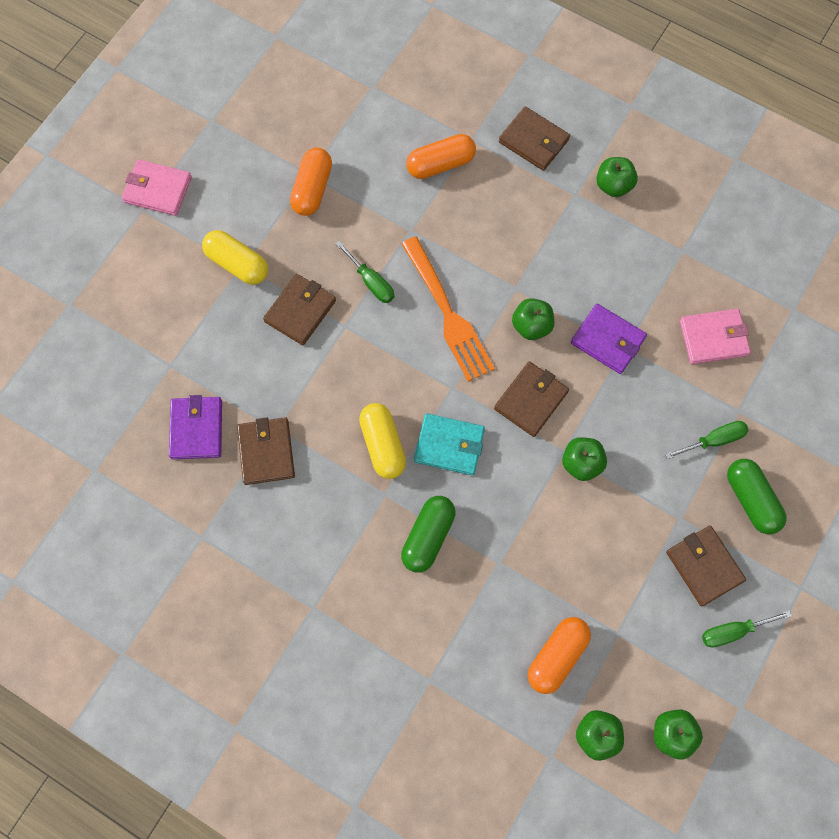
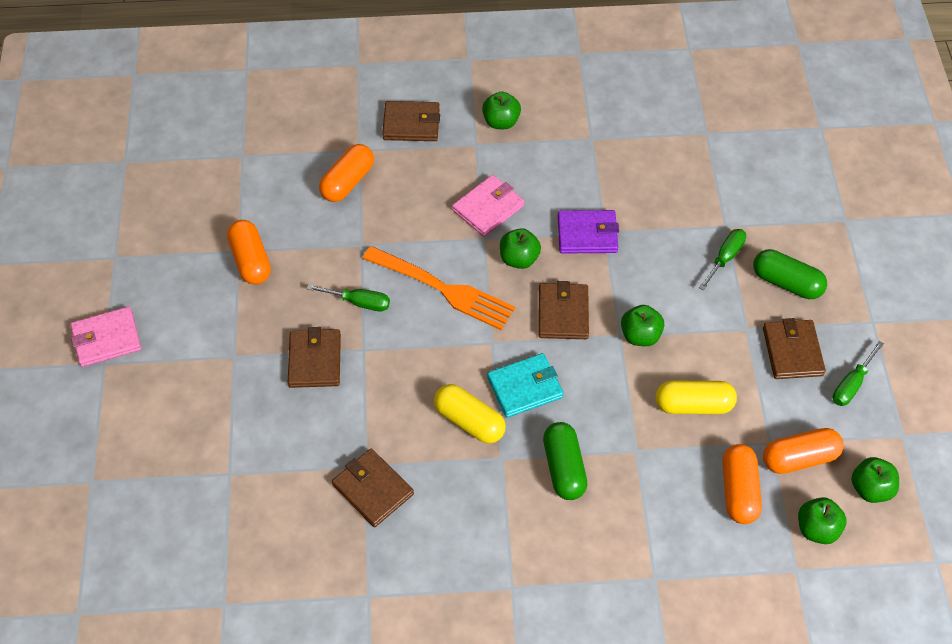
camera: 35 degrees left, 15 degrees down
(196, 429) = (295, 510): purple wallet -> none
(237, 264) = (228, 356): yellow capsule -> yellow capsule (693, 405)
(632, 664) = (799, 458): none -> orange capsule
(704, 566) = (792, 351): brown wallet -> brown wallet turned 60 degrees clockwise
(713, 338) = (665, 186): pink wallet -> pink wallet (488, 208)

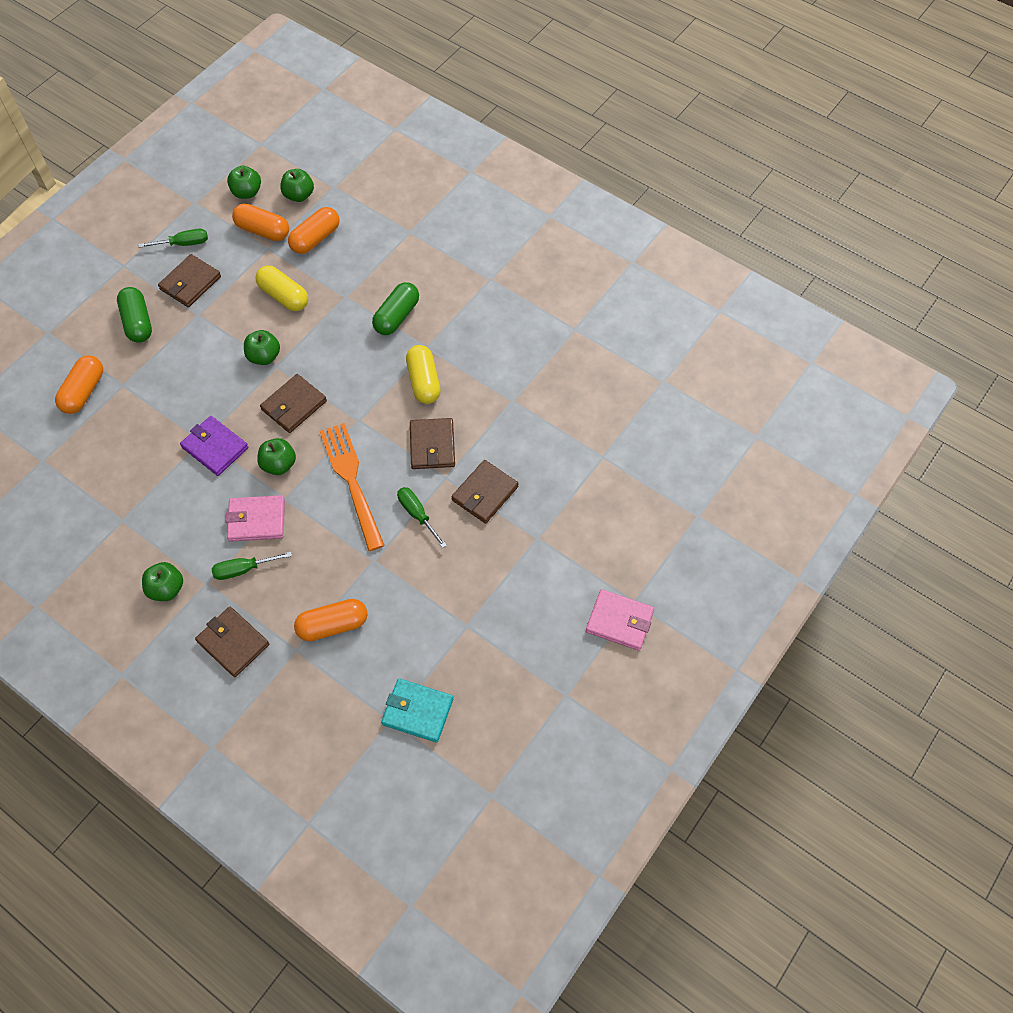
camera: 140 degrees left, 5 degrees up
(250, 260) = (464, 609): orange capsule -> orange capsule (84, 392)
(373, 489) = (520, 383): brown wallet -> brown wallet (432, 445)
(525, 387) = (369, 377): turquoise wallet -> turquoise wallet (417, 711)
(725, 258) = (152, 365): green screwdriver -> green screwdriver (243, 569)

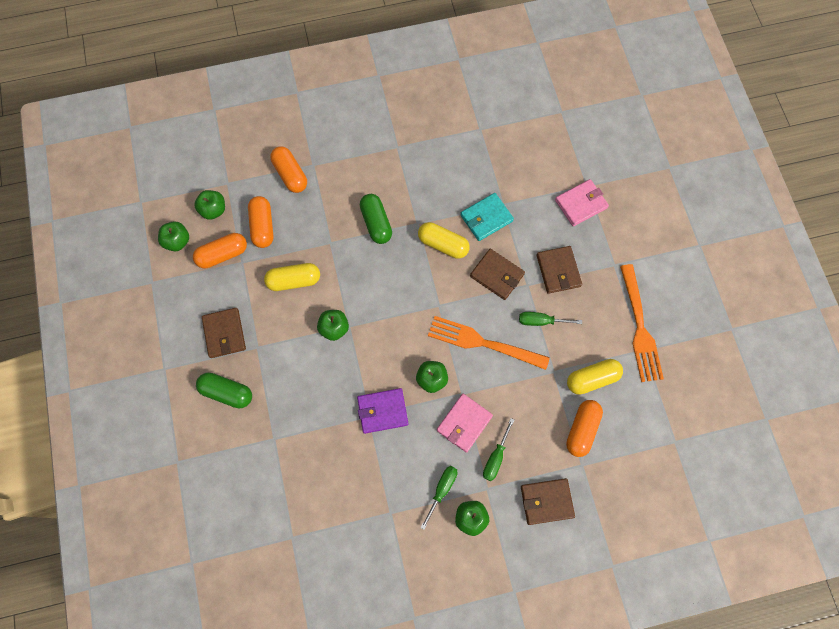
camera: 50 degrees left, 10 degrees up
(84, 392) = (256, 470): orange capsule -> orange capsule (290, 174)
(183, 244) = (183, 315): green screwdriver -> green screwdriver (442, 490)
(294, 405) = (392, 337): brown wallet -> none
(394, 599) = (592, 379): none -> yellow capsule
(417, 711) = (680, 421): turquoise wallet -> turquoise wallet (486, 218)
(489, 605) = (639, 326): none -> orange fork
(619, 621) = (706, 263): pink wallet -> pink wallet (581, 204)

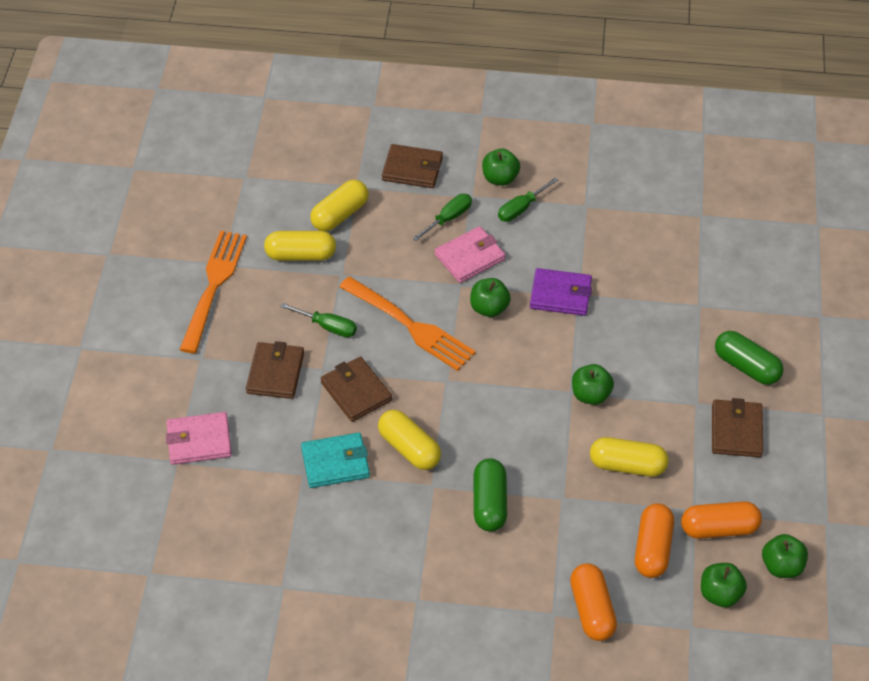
camera: 160 degrees left, 20 degrees down
(582, 430) = (340, 215): orange capsule -> yellow capsule

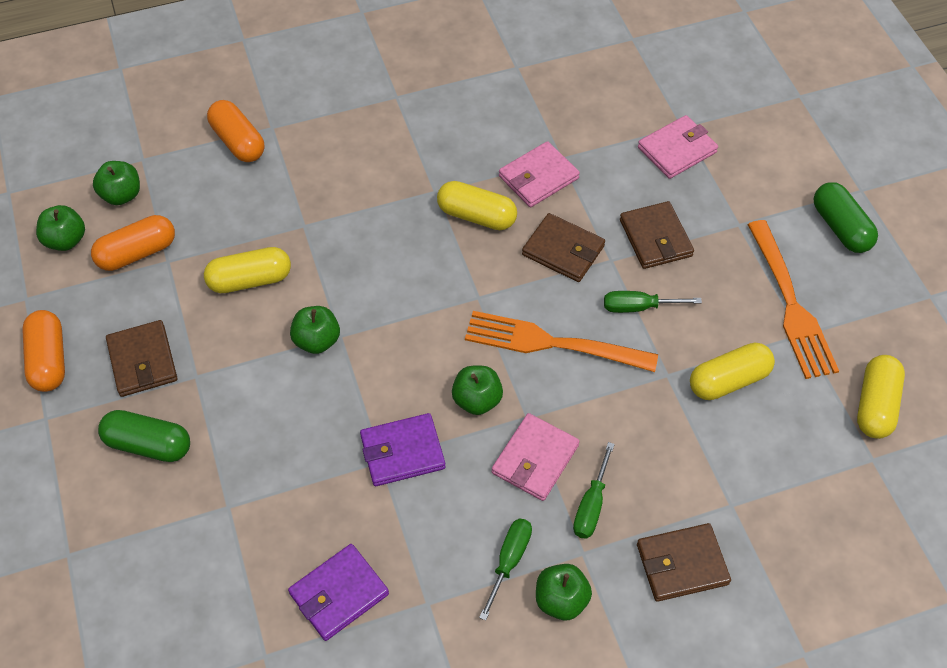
camera: 155 degrees right, 5 degrees up
(335, 463) = (538, 177): turquoise wallet -> pink wallet
(340, 215) = (723, 454): yellow capsule -> yellow capsule (875, 405)
(489, 503) = (372, 195): green capsule -> green capsule (840, 227)
(641, 230) = (339, 594): none -> purple wallet
(652, 549) = (198, 211): orange capsule -> orange capsule (49, 360)

